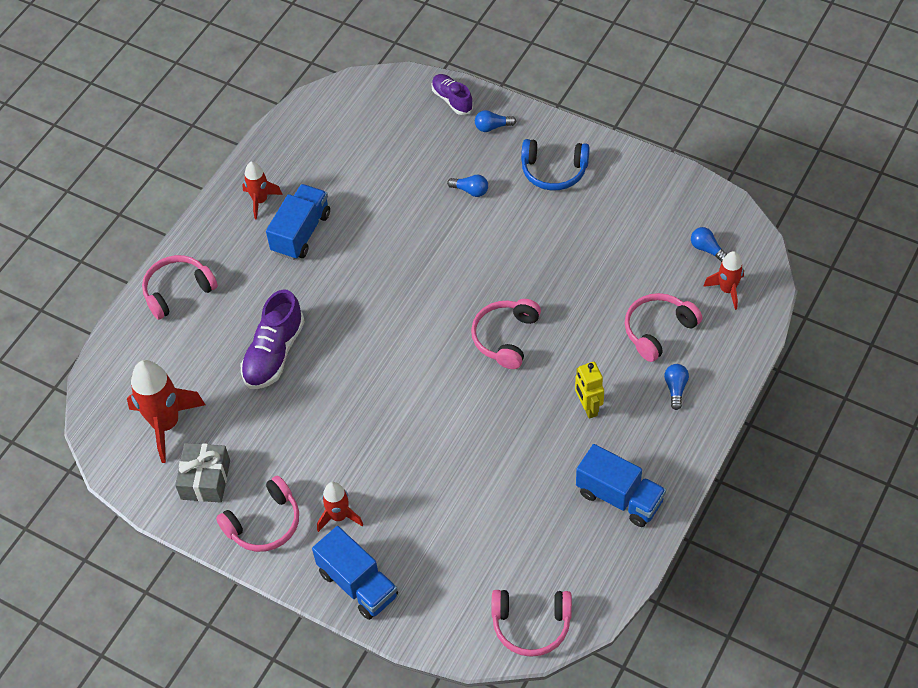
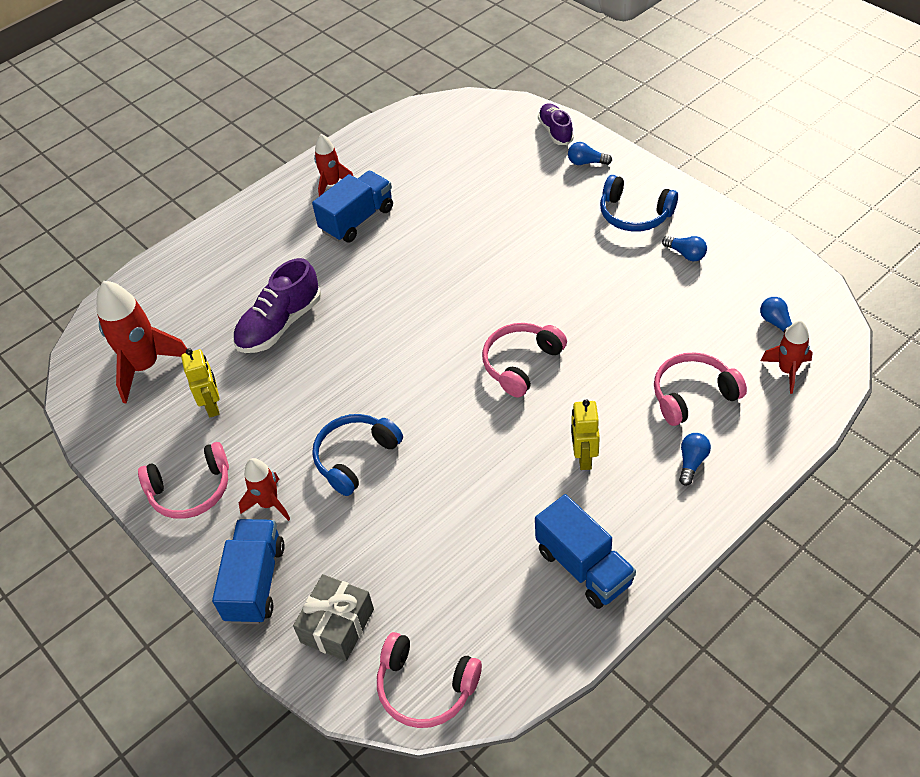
camera: 20 degrees right, 5 degrees down
(178, 291) = (217, 247): pink headphones -> none
(205, 480) = (155, 430): grey gift -> grey gift (337, 625)
(248, 444) = (212, 406): none -> yellow robot
(358, 584) = (255, 582): blue truck -> blue truck turned 150 degrees counterclockwise
(396, 457) = (355, 457): none -> blue headphones
(470, 191) = (541, 215): blue light bulb -> blue light bulb (686, 254)

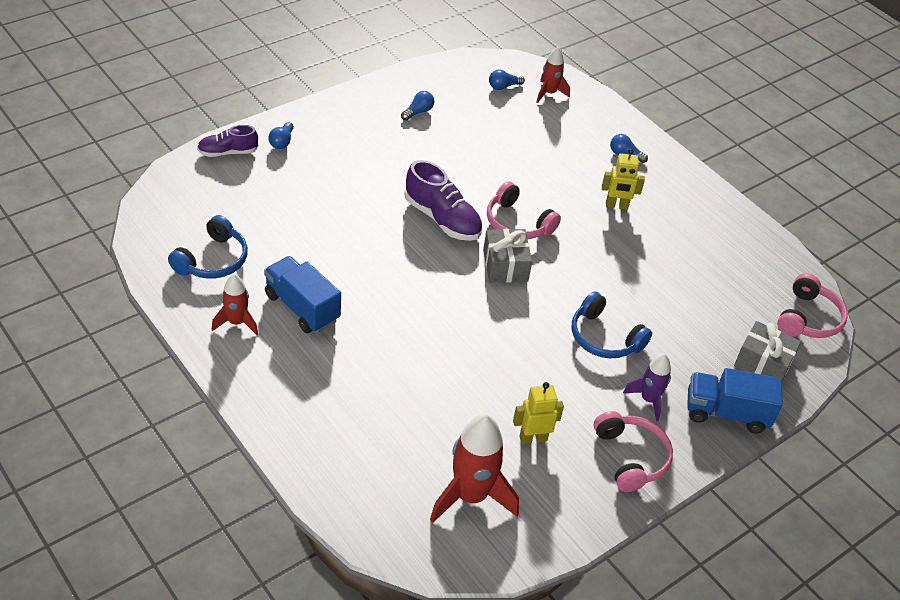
camera: 95 degrees left, 5 degrees down
(269, 503) = (648, 400): red rocket -> purple rocket
(280, 324) = (435, 380): purple shoe -> purple shoe (442, 219)
(449, 360) = (505, 265): none -> grey gift
(583, 567) = (710, 223): blue truck -> none
(634, 214) = (361, 128): blue headphones -> blue headphones (213, 260)
(693, 395) = (564, 141): pink headphones -> none

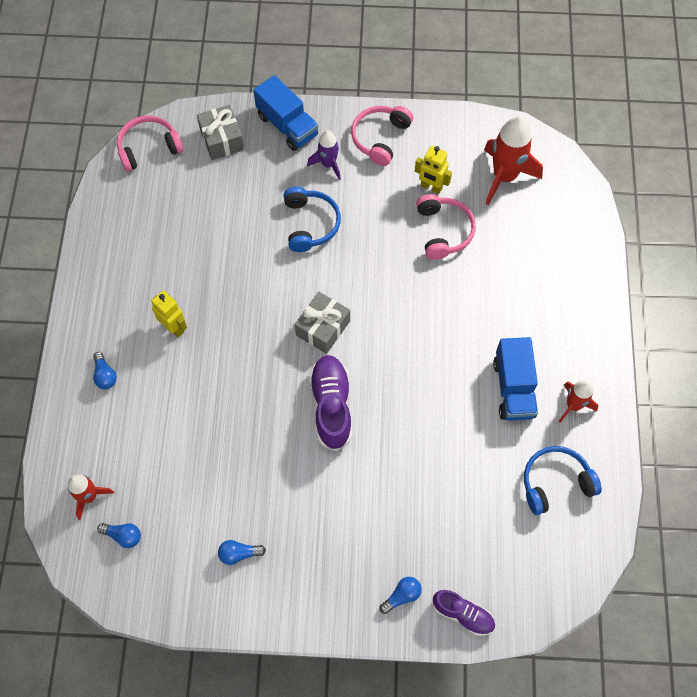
camera: 135 degrees left, 20 degrees up
(517, 223) = (273, 362): pink headphones -> pink headphones (444, 231)

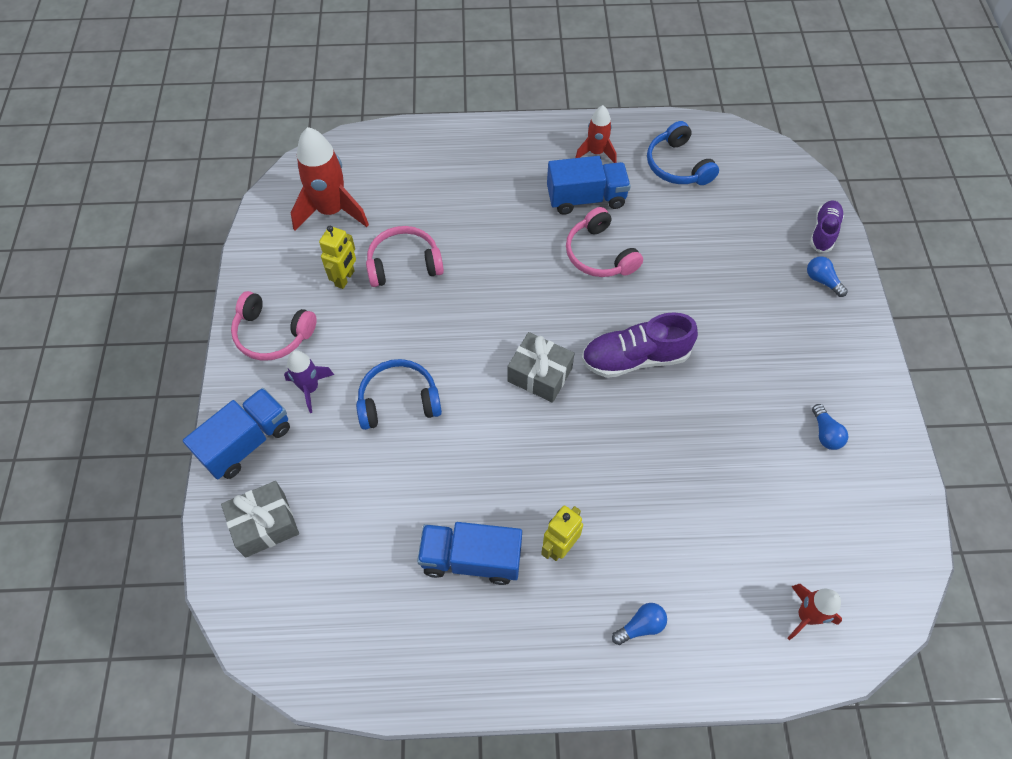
camera: 95 degrees left, 5 degrees down
(123, 536) = (842, 564): blue light bulb -> none
(148, 148) = (274, 628): pink headphones -> pink headphones (599, 254)
(175, 267) = (471, 559): none -> blue truck

